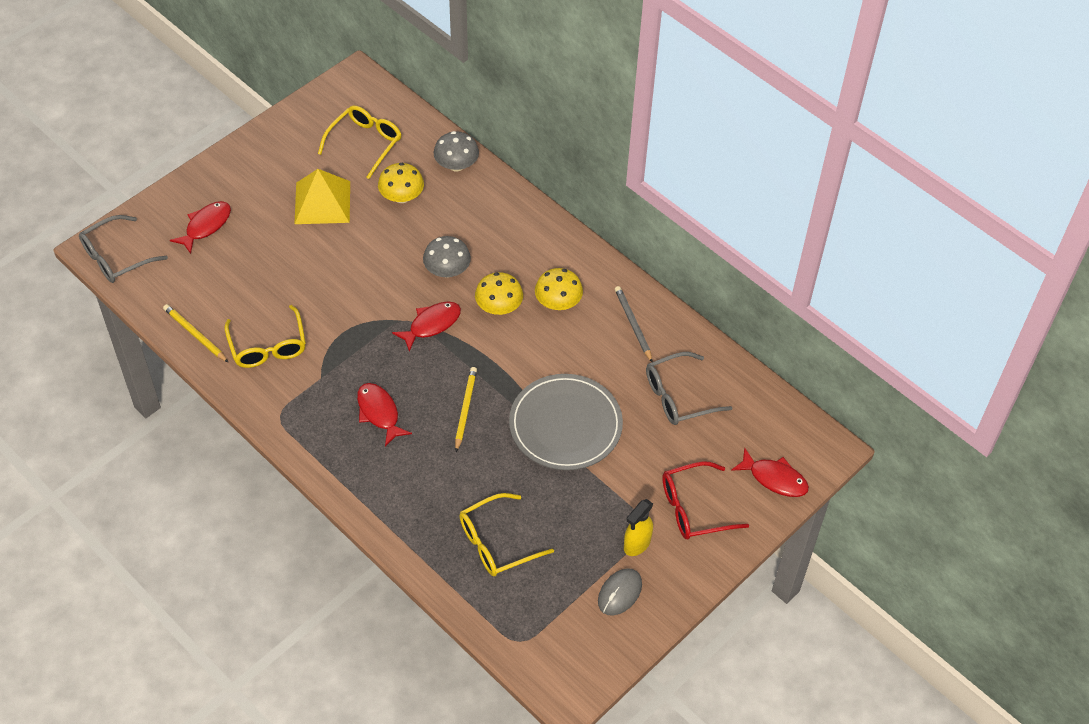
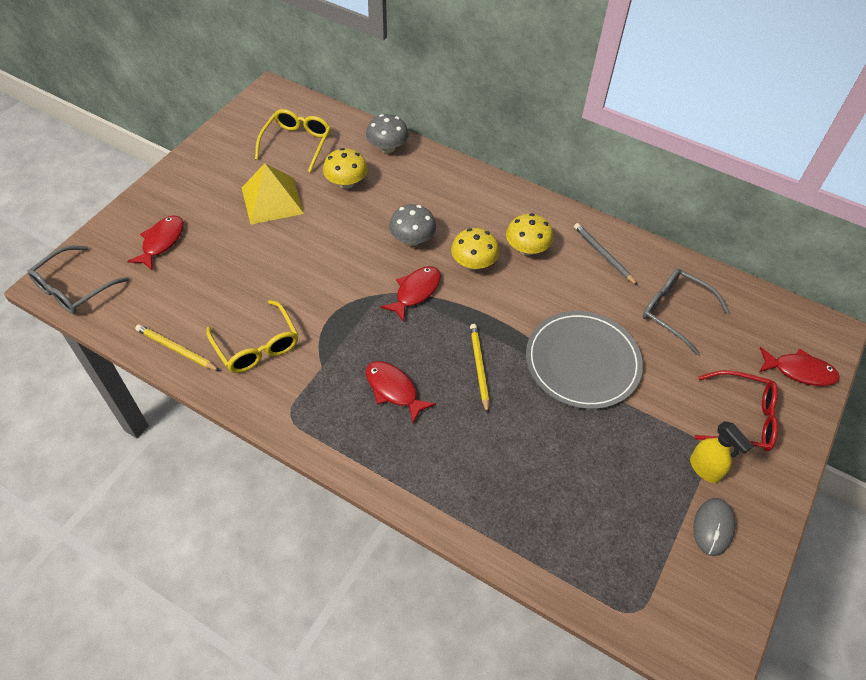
camera: 15 degrees left, 0 degrees up
(496, 542) = (565, 502): yellow glasses -> none
(636, 544) = (705, 469): yellow spray bottle -> yellow spray bottle turned 60 degrees counterclockwise
(678, 396) = (675, 312): grey glasses -> grey glasses turned 75 degrees clockwise
(694, 508) = (741, 418): red glasses -> red glasses turned 135 degrees counterclockwise

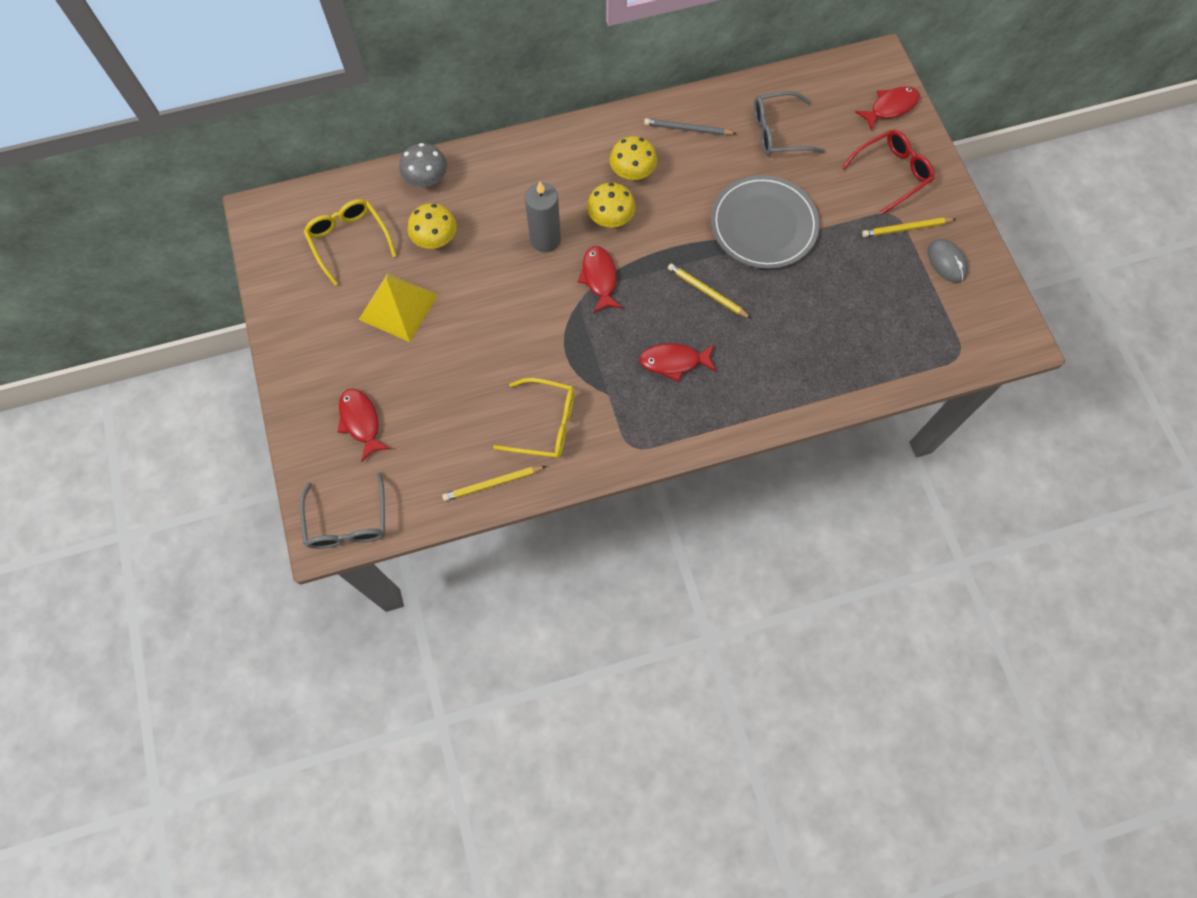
camera: 45 degrees left, 15 degrees up
(412, 239) = (545, 239): grey mushroom -> grey candle
(705, 469) = (906, 229): yellow spray bottle -> yellow pencil

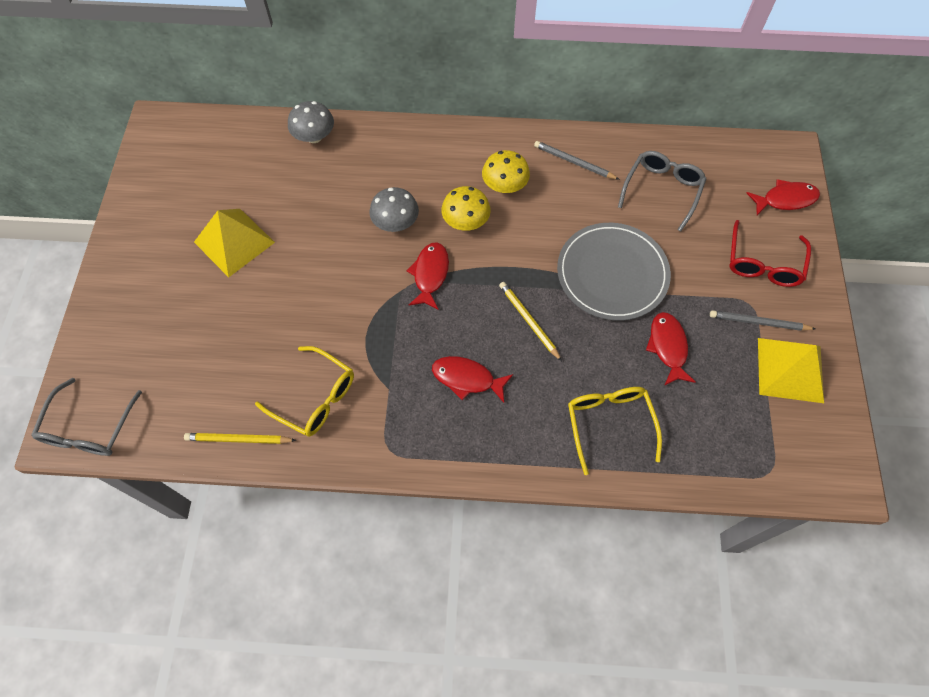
camera: 20 degrees right, 5 degrees down
(349, 241) = (220, 170): yellow glasses -> yellow glasses (609, 424)
(361, 421) = (149, 336): red fish -> red fish (667, 347)
(435, 238) = (296, 191): yellow mushroom -> none
(545, 239) = (395, 222): grey candle -> grey mushroom
(778, 132) = (662, 190): grey glasses -> grey glasses turned 105 degrees clockwise
(891, 173) = (763, 263): red glasses -> red glasses turned 120 degrees clockwise
(906, 229) = (759, 322): yellow pencil -> grey pencil
(946, 262) = (790, 370): grey mouse -> yellow pyramid

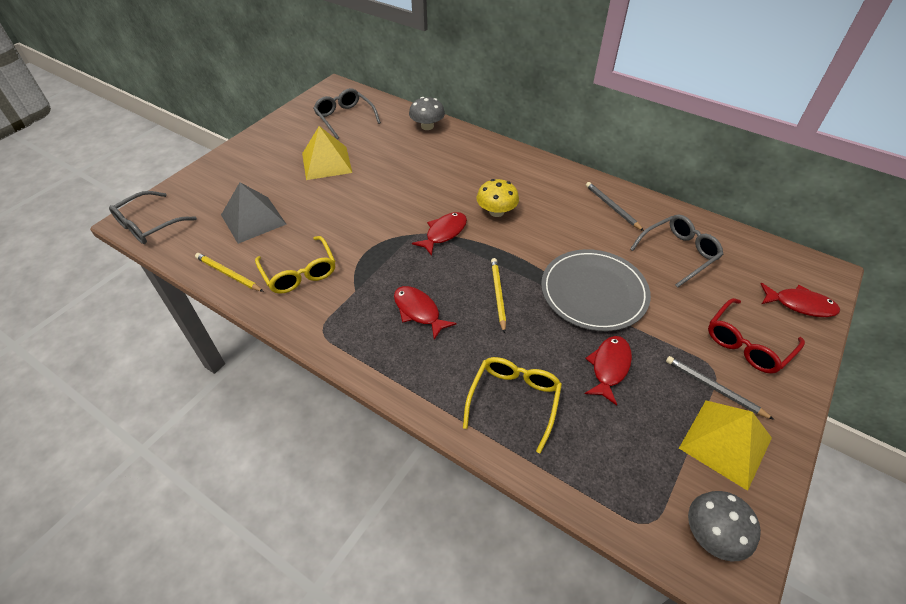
camera: 30 degrees right, 15 degrees down
(206, 166) = (345, 118): none -> grey glasses
(209, 359) = (253, 219): none -> grey pyramid
(395, 222) = (443, 193): grey mushroom -> grey mushroom (713, 534)
(504, 185) = (544, 201): yellow mushroom -> none

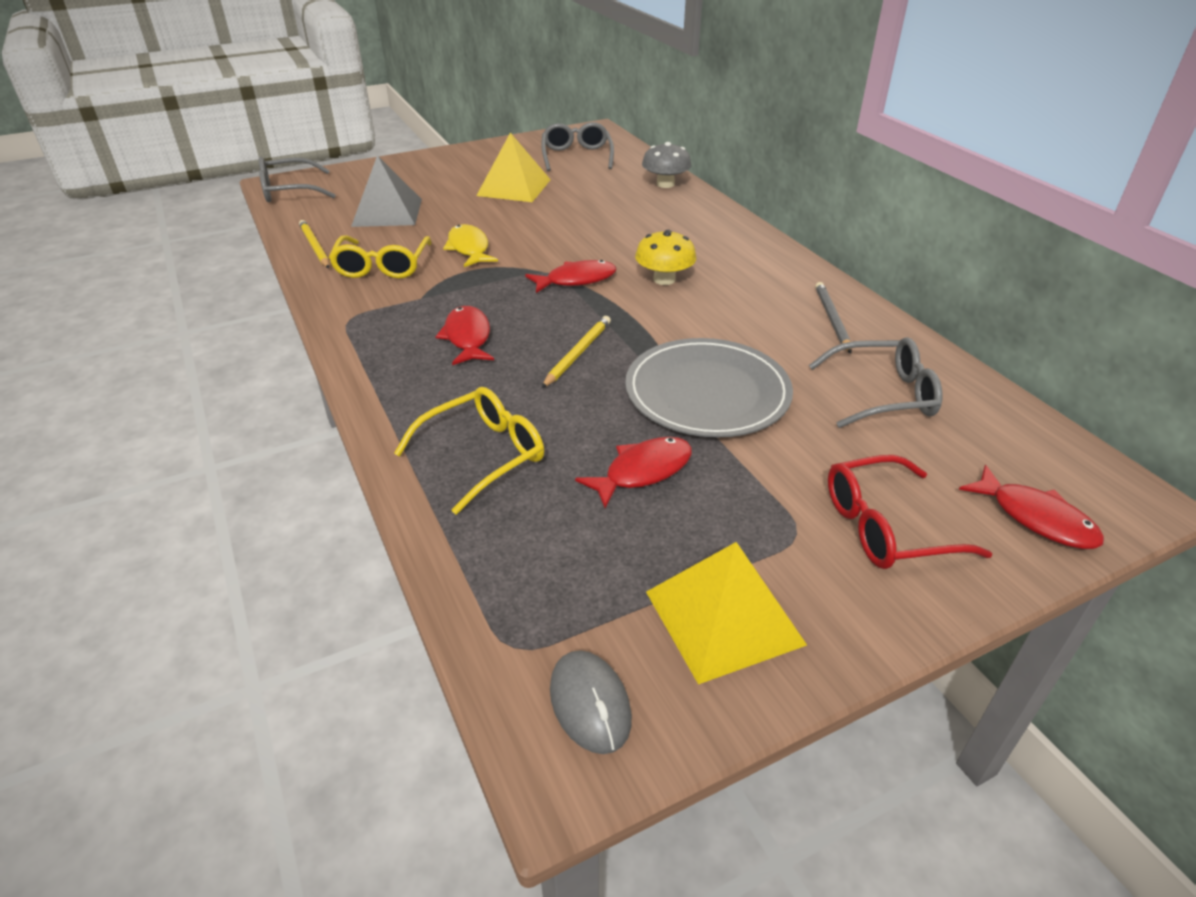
camera: 30 degrees right, 10 degrees down
(347, 232) = (469, 248): none -> yellow fish
(713, 534) = (590, 704): grey mushroom -> grey mouse
(714, 388) = (774, 553): grey pencil -> none

